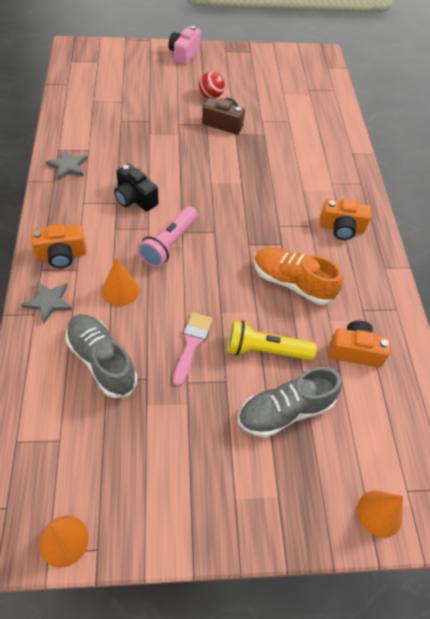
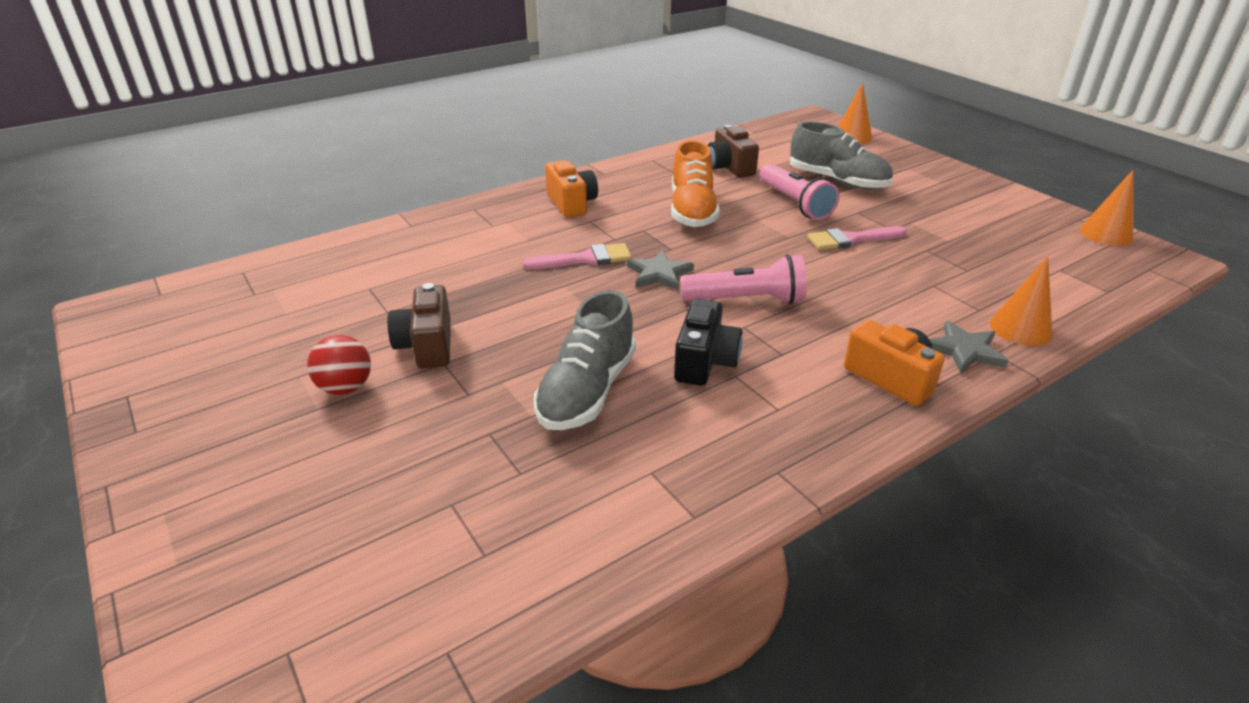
camera: 115 degrees left, 20 degrees down
(68, 166) = (723, 473): grey star -> grey star (659, 274)
(102, 361) = (957, 280): grey shoe -> grey shoe (587, 391)
(120, 290) = (864, 306): orange cone -> orange cone (1020, 328)
(184, 54) = (175, 492): pink camera -> none
(263, 202) = (585, 259): none -> pink brush
(265, 350) = (794, 203): yellow flashlight -> pink flashlight
(355, 351) = (729, 167): orange camera -> brown camera

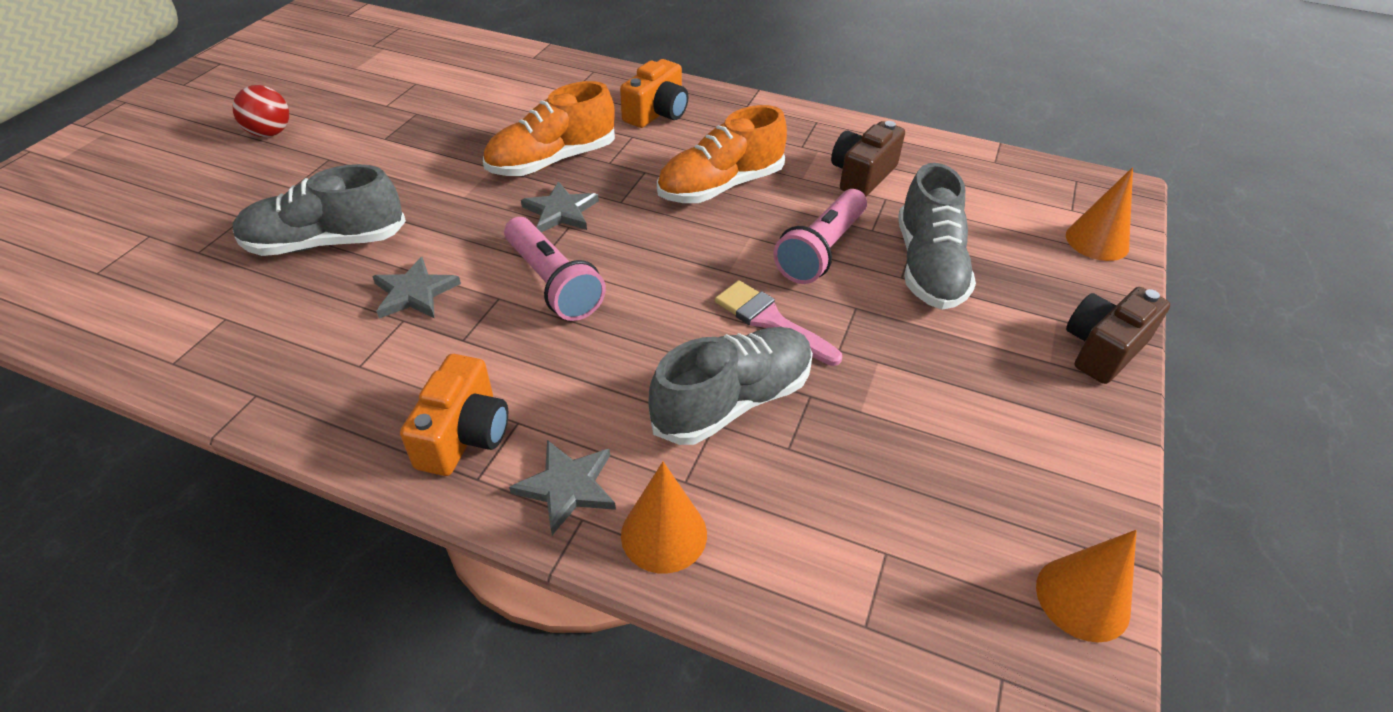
camera: 55 degrees right, 10 degrees up
(427, 345) = (348, 142): brown camera -> brown camera (1102, 349)
(585, 259) = (552, 161): pink brush -> orange shoe
(705, 361) = (415, 293): black camera -> grey star
(917, 273) = (732, 401): none -> grey shoe

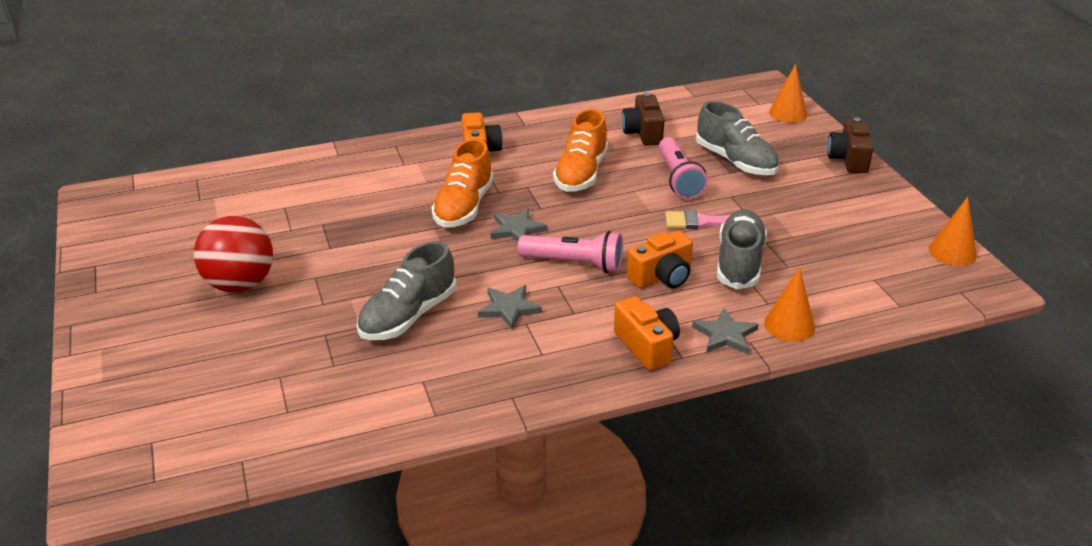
camera: 40 degrees left, 10 degrees down
(270, 133) = (240, 284): red ball -> red ball, size x1.72
(616, 359) = (662, 277): none -> orange camera

